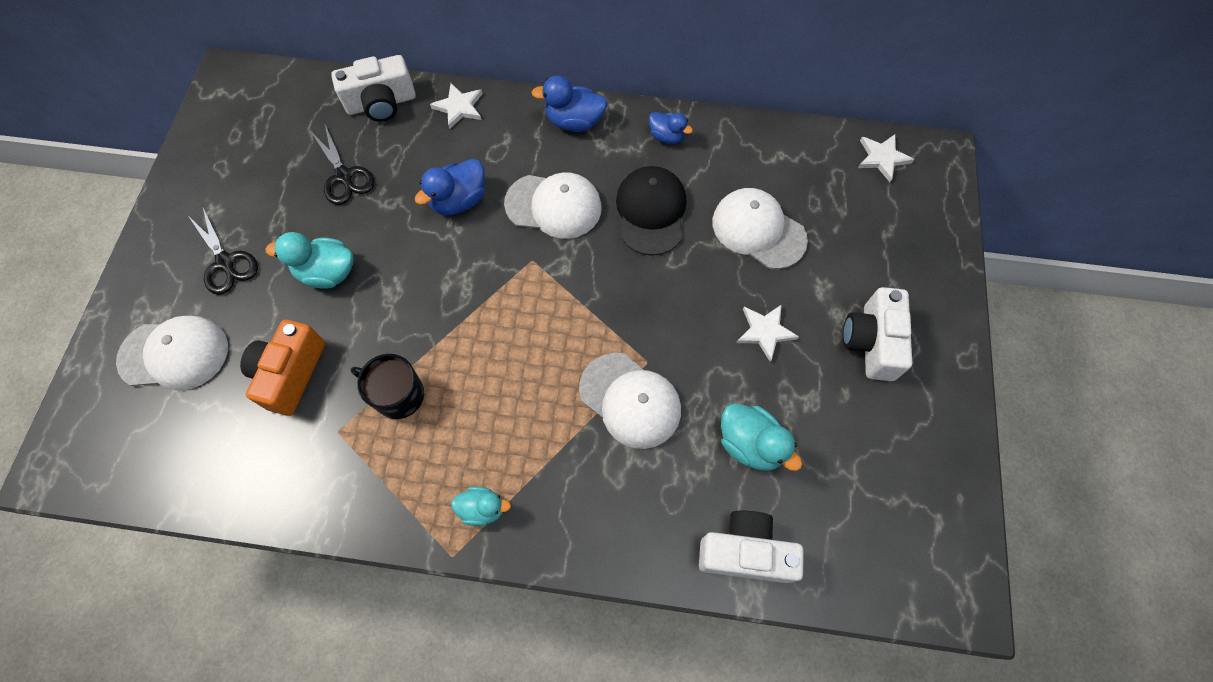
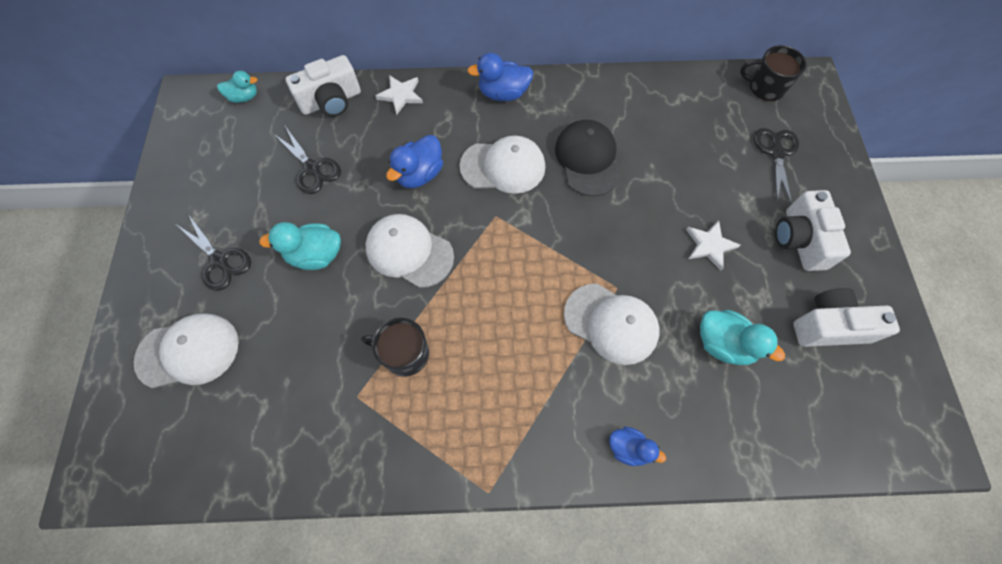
camera: 10 degrees left, 0 degrees up
(290, 373) = (301, 351): orange camera -> none
(482, 508) = (505, 443): turquoise duck -> turquoise duck (244, 97)
(667, 137) = (585, 95): blue duck -> blue duck (628, 448)
(745, 552) = (744, 439): white camera -> white camera (829, 326)
(758, 230) = (681, 161): white cap -> white cap (409, 252)
(873, 237) = (776, 152): none -> black scissors
(882, 158) = (765, 87): white star -> black mug

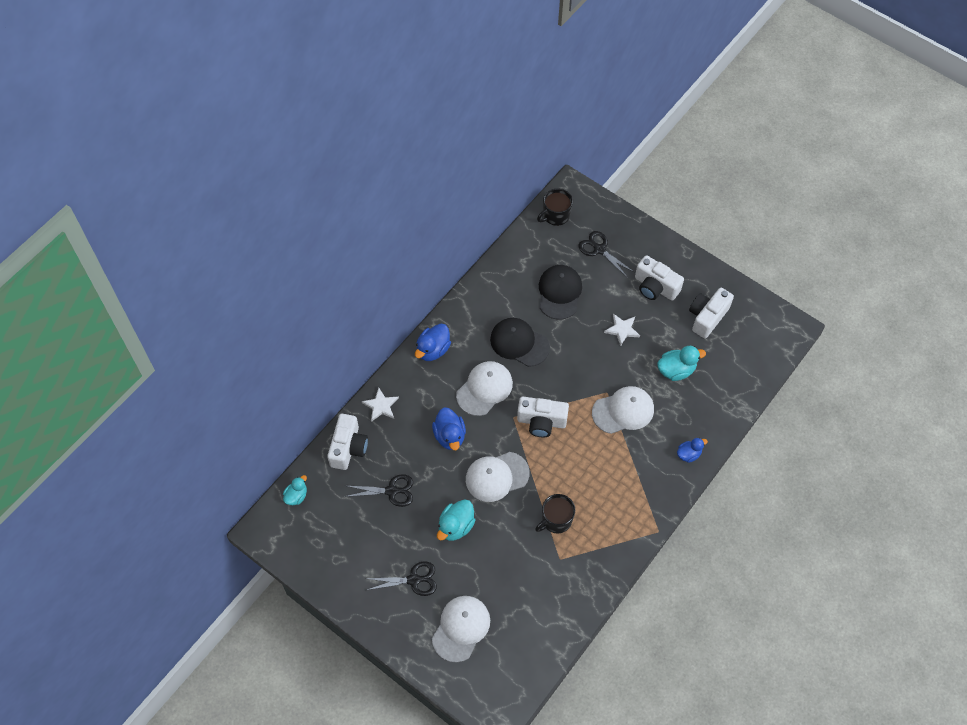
camera: 50 degrees left, 5 degrees down
(516, 247) = (541, 422): none -> white camera
(685, 153) = (559, 293): none -> black cap

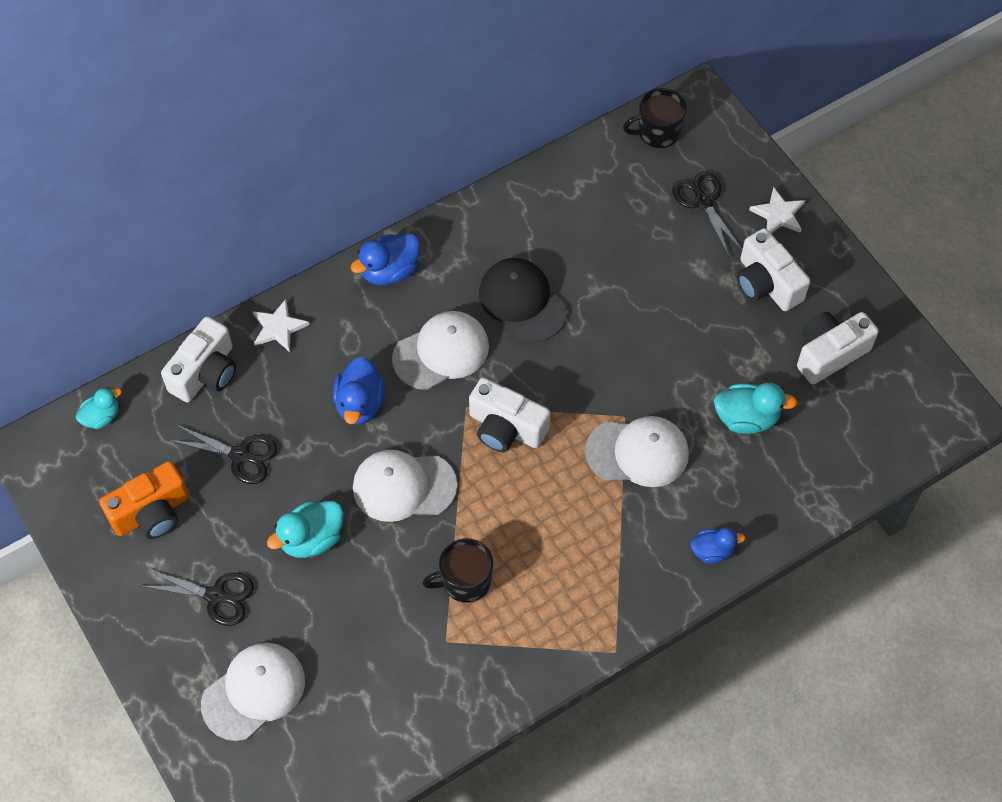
camera: 20 degrees right, 0 degrees up
(353, 544) = (152, 513): none -> orange camera
(559, 293) = (615, 247): black cap -> none
(622, 330) = (688, 331): white star -> white star (778, 214)

